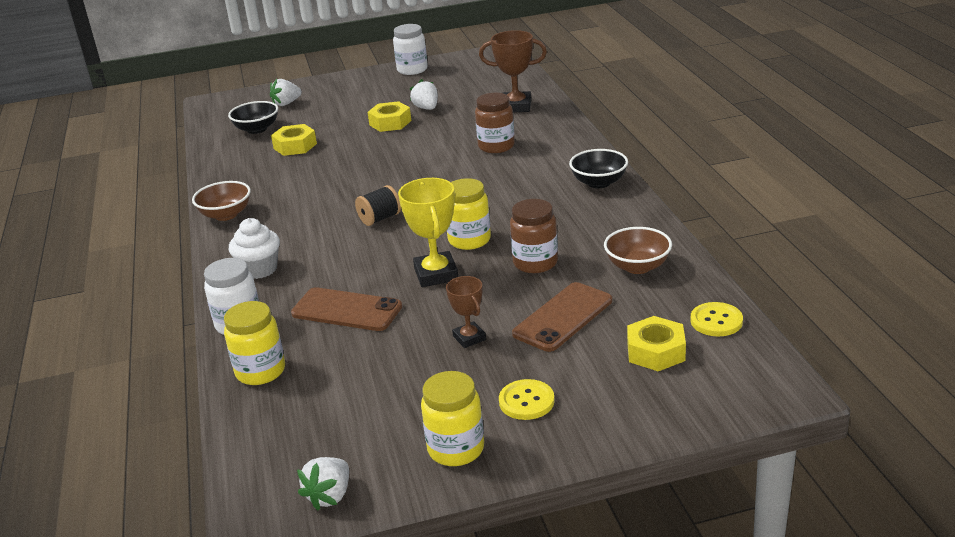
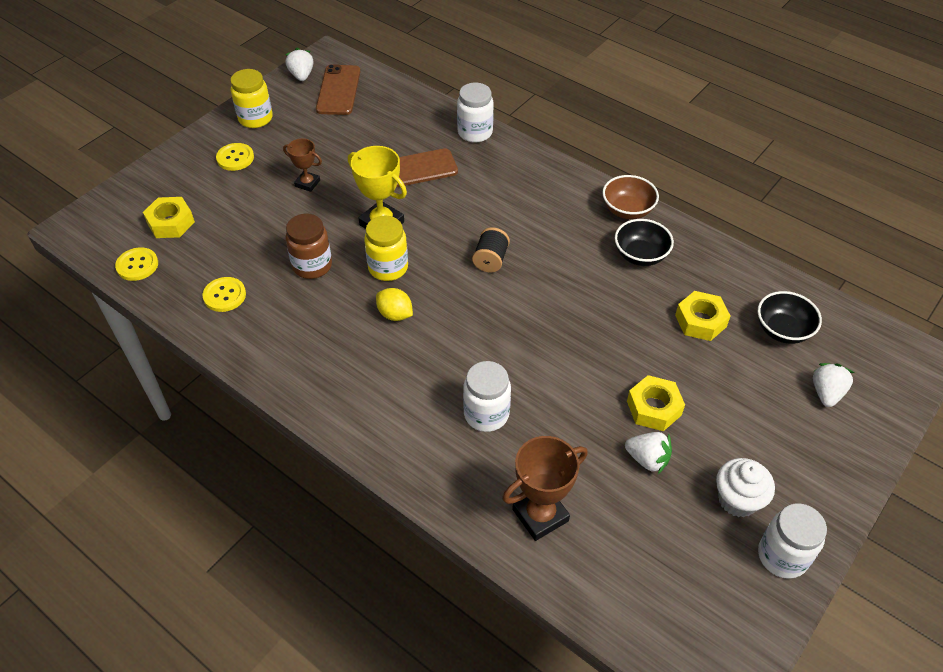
camera: 140 degrees right, 20 degrees up
(259, 269) = (521, 174): white cupcake -> white cupcake (737, 500)
(260, 371) = (418, 112): yellow jar -> none
(496, 146) = (486, 414): brown jar -> white jar
(499, 210) = (395, 314): none -> yellow lemon
(563, 317) = (254, 224): brown phone -> brown phone (338, 90)
(599, 182) = (327, 396): black bowl -> black bowl (640, 255)
(637, 266) = (224, 295): brown bowl -> yellow button

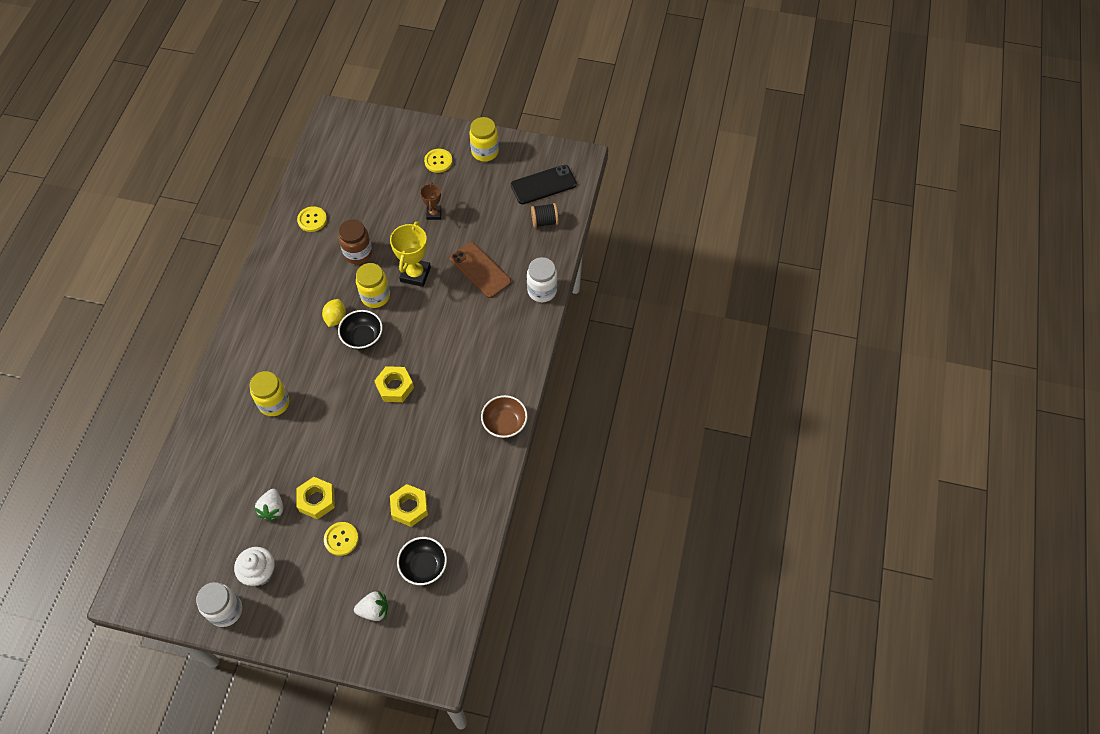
camera: 65 degrees right, 10 degrees up
(137, 265) = (317, 163): yellow button -> yellow button (341, 539)
(171, 223) = (361, 159): yellow nut -> yellow nut (395, 387)
(301, 75) = (548, 155): white strawberry -> none
(338, 90) = (543, 185): brown phone -> black phone
(486, 414) = (274, 403): white jar -> yellow jar
(490, 260) = (410, 353): black spool -> black spool (544, 221)
(540, 515) = (209, 461): brown trophy -> none
(640, 255) = (459, 448): black bowl -> black bowl (363, 337)

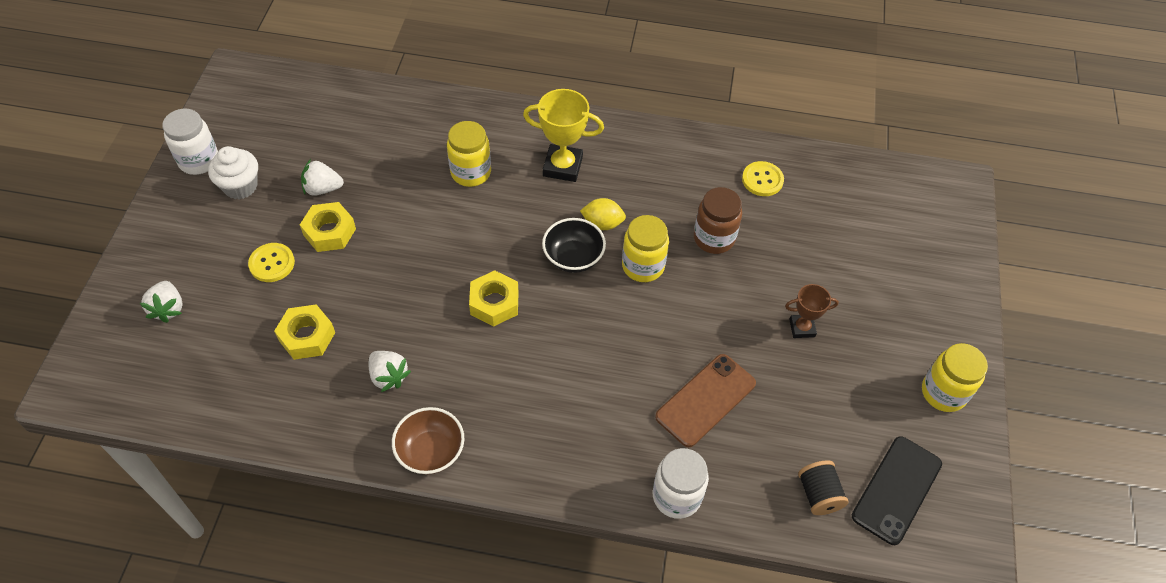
camera: 85 degrees right, 5 degrees down
(415, 274) = (686, 312): yellow trophy -> yellow trophy (562, 166)
(424, 566) = (218, 360): black bowl -> none
(438, 161) = (905, 326): yellow button -> none
(447, 452) = (388, 376): none -> white strawberry
(543, 185) = (896, 490): black phone -> black phone turned 60 degrees clockwise

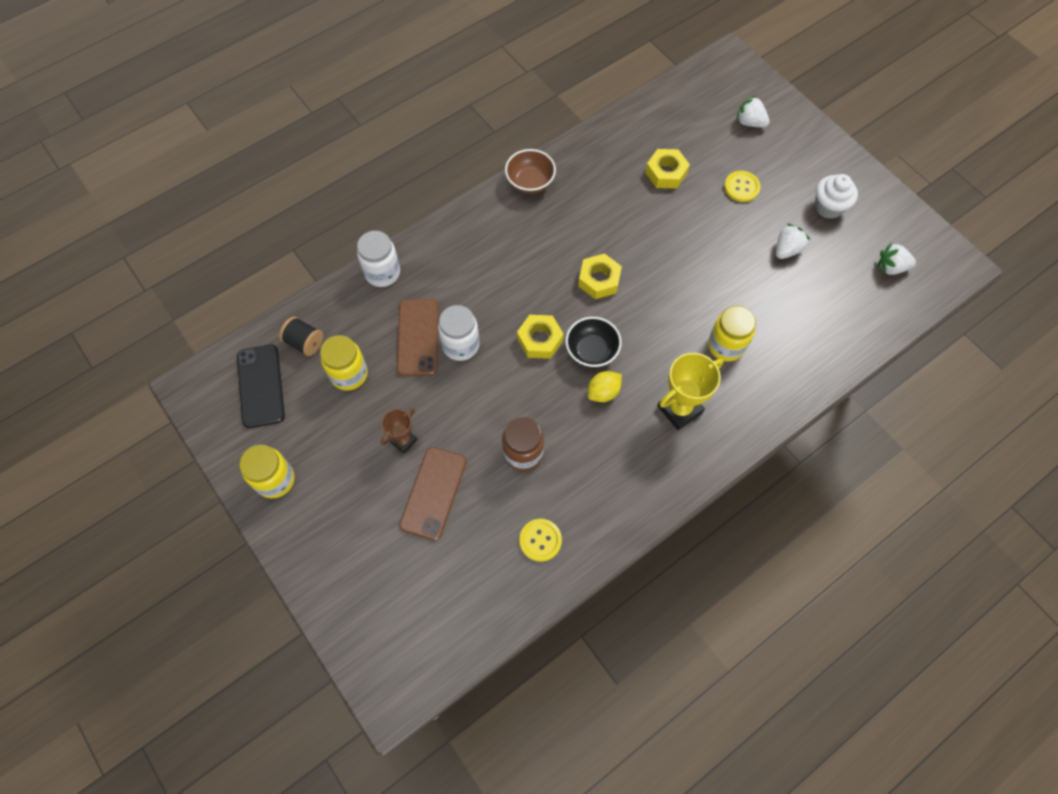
camera: 135 degrees right, 10 degrees up
(199, 161) = (874, 198): white jar -> white jar (460, 345)
(329, 232) = (742, 231): yellow nut -> yellow nut (540, 340)
(388, 376) = (598, 193): white strawberry -> white strawberry (891, 267)
(643, 266) = (544, 387): yellow jar -> yellow jar (349, 374)
(813, 271) = (433, 493): none -> brown phone

